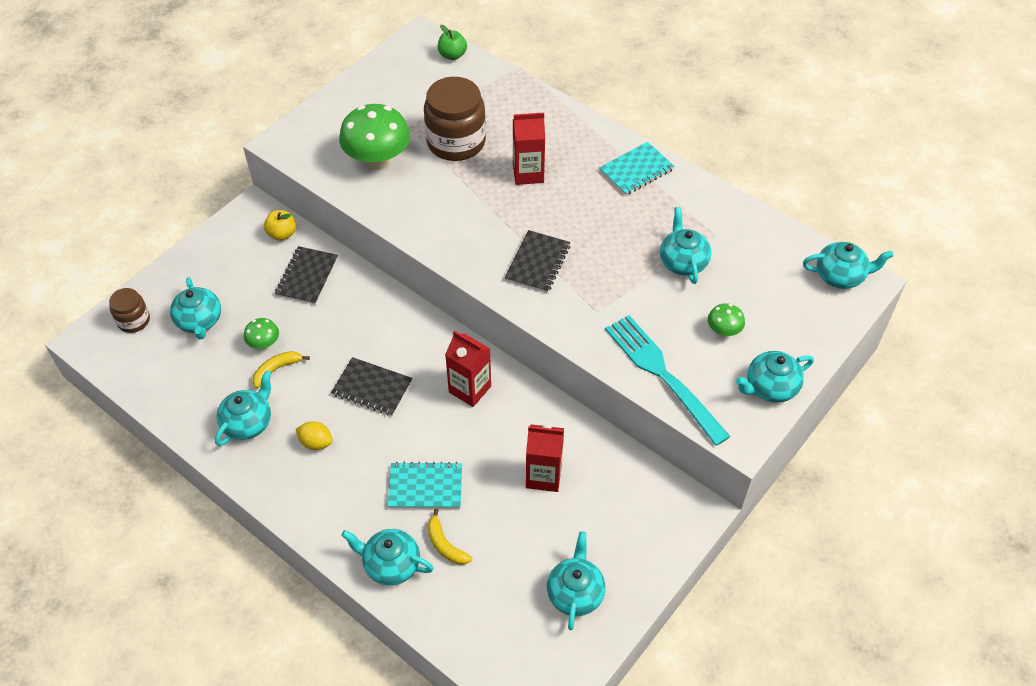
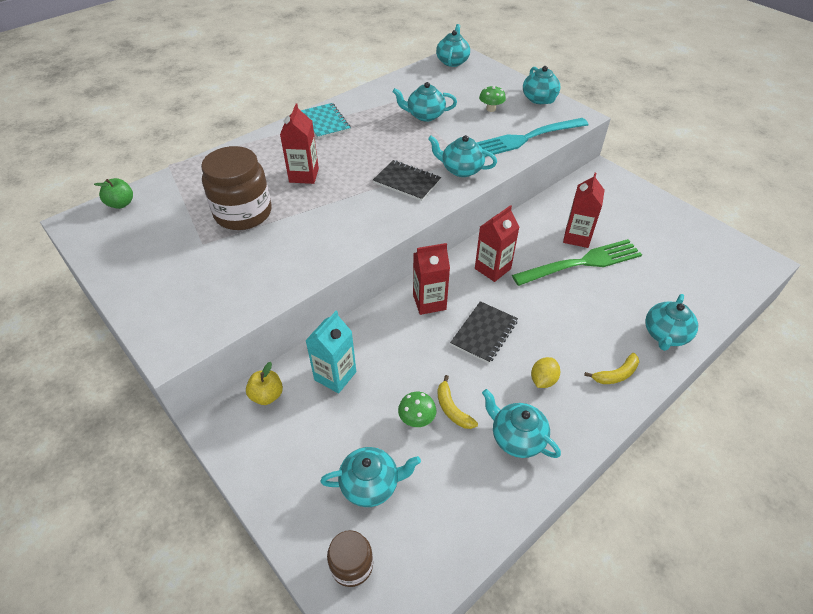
camera: 80 degrees left, 5 degrees down
(307, 276) = (335, 376): black notebook -> turquoise carton
(378, 160) = (240, 269): green mushroom -> none
(409, 336) = (429, 302): none -> red carton
(425, 487) = (589, 306): turquoise notebook -> none
(445, 544) = (642, 299): yellow banana -> yellow banana (616, 374)
(496, 480) = (581, 263): none -> green fork
(575, 593) = (673, 234): turquoise teapot -> turquoise teapot (461, 169)

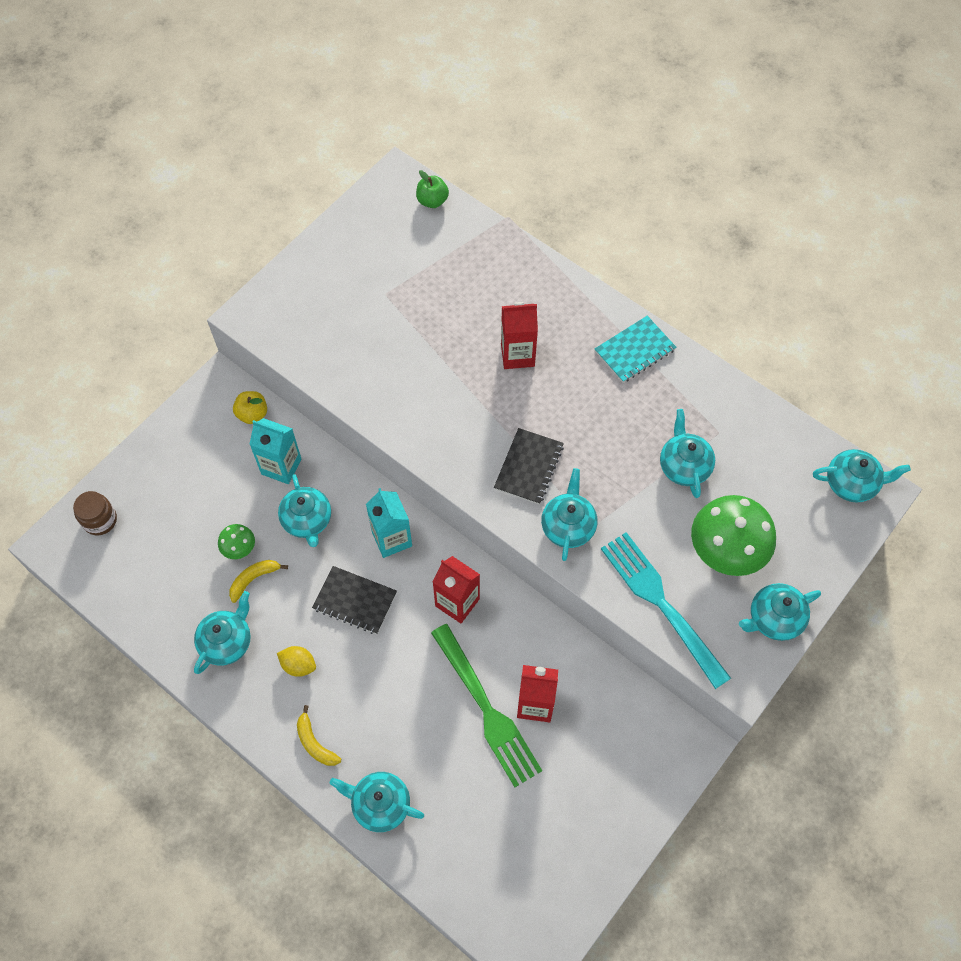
camera: 80 degrees right, 15 degrees up
(243, 213) = (438, 314): brown jar -> none
(371, 484) = (169, 521): turquoise teapot -> turquoise teapot (307, 521)
(429, 302) = (392, 539): red carton -> turquoise carton
(491, 109) = (726, 551): green mushroom -> green mushroom, size x2.11

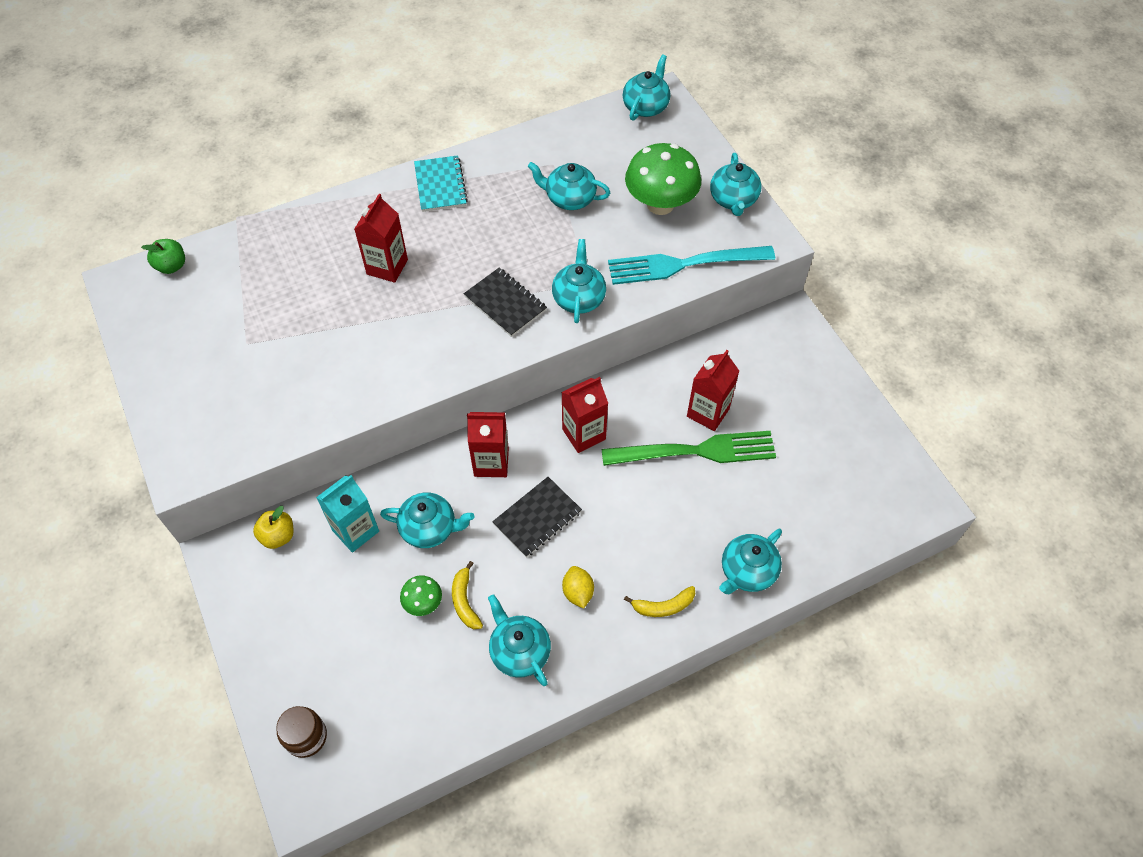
camera: 65 degrees left, 5 degrees down
(298, 665) = (578, 592): yellow lemon -> yellow lemon turned 60 degrees counterclockwise
(392, 539) = (491, 462): turquoise carton -> red carton
(568, 526) = (579, 298): turquoise teapot -> turquoise teapot turned 60 degrees clockwise

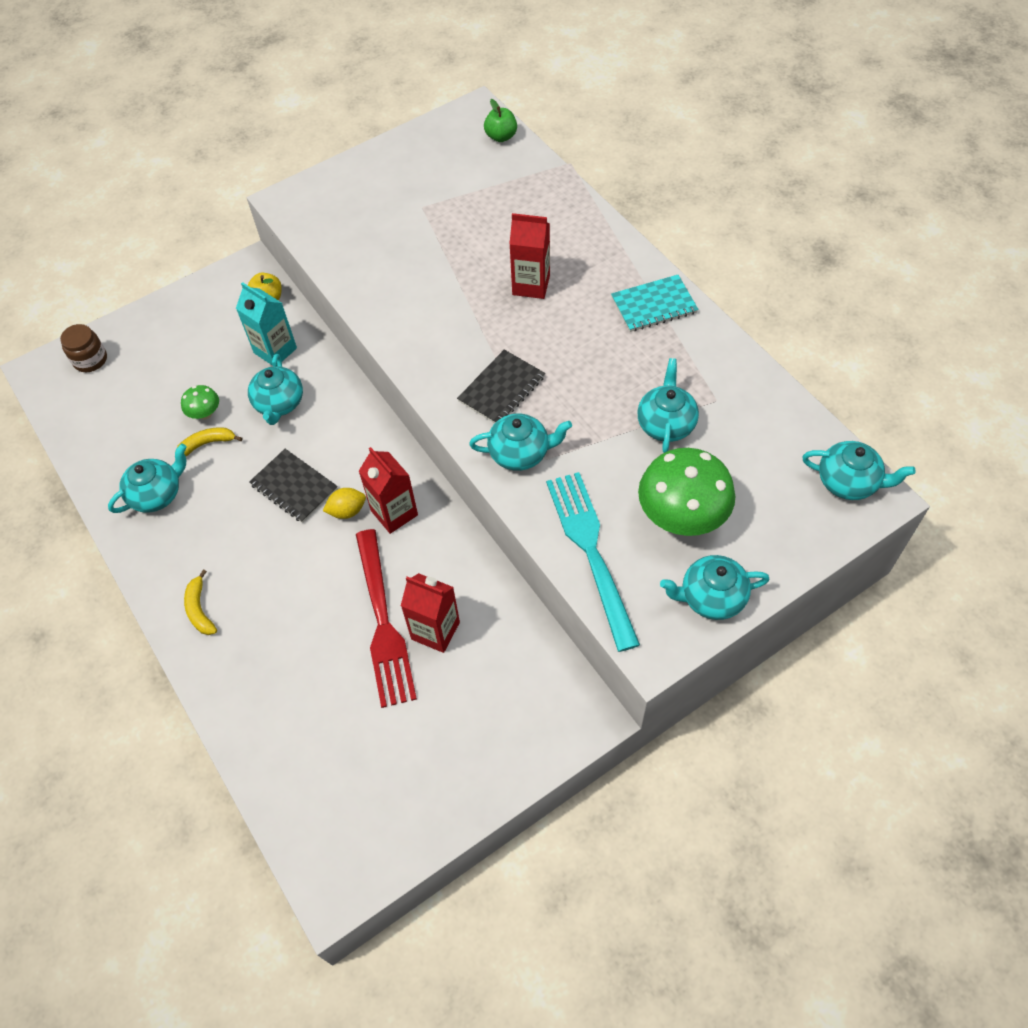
camera: 85 degrees right, 0 degrees up
(491, 462) = (353, 439): red carton -> none
(578, 592) = (215, 533): yellow lemon -> yellow lemon (347, 511)
(695, 451) = (383, 622): green fork -> red fork
(747, 571) = (238, 686): turquoise teapot -> none

